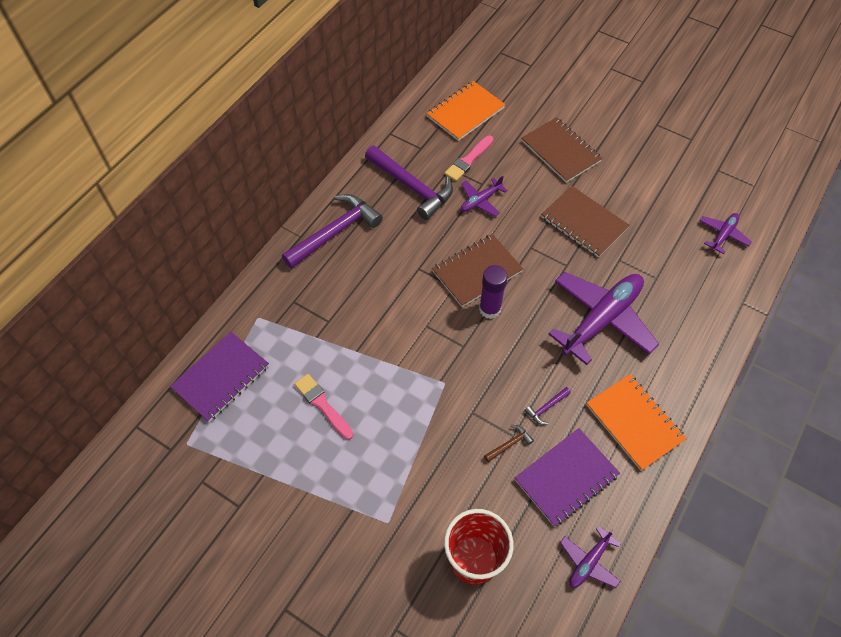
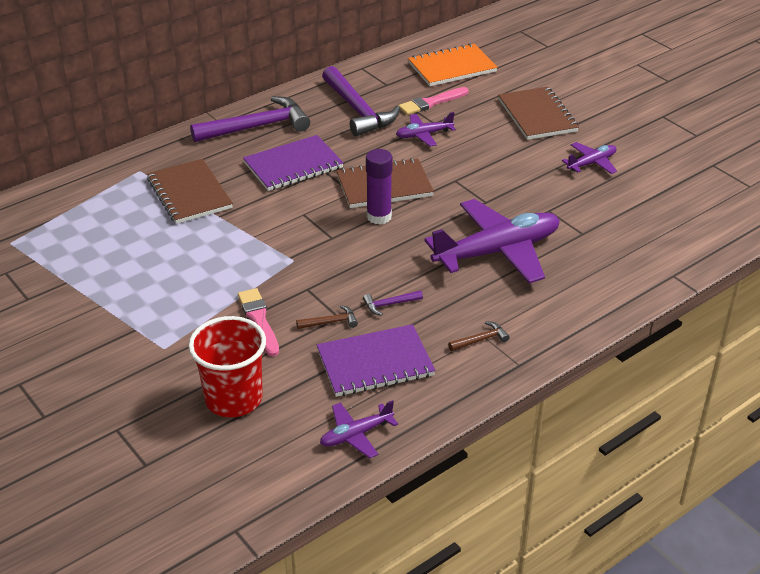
camera: 20 degrees right, 20 degrees down
(221, 377) = (75, 204): purple notebook -> purple notebook (293, 165)
(323, 405) = (158, 247): pink brush -> pink brush (259, 320)
(584, 223) = (527, 174): brown notebook -> brown notebook (189, 193)
(634, 422) = (481, 340): orange notebook -> brown hammer
(723, 235) = (684, 217): purple plane -> purple plane (591, 163)

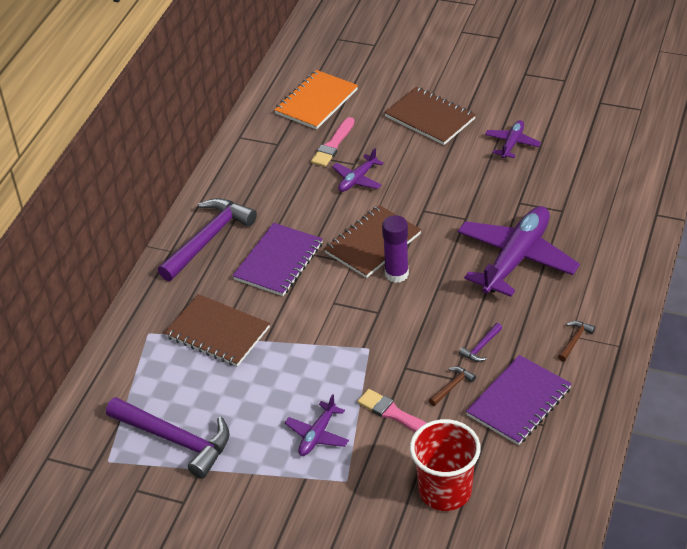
camera: 30 degrees left, 5 degrees up
(356, 435) = (562, 467): purple plane -> purple plane (317, 435)
(358, 110) = (279, 181): purple hammer -> purple hammer (176, 440)

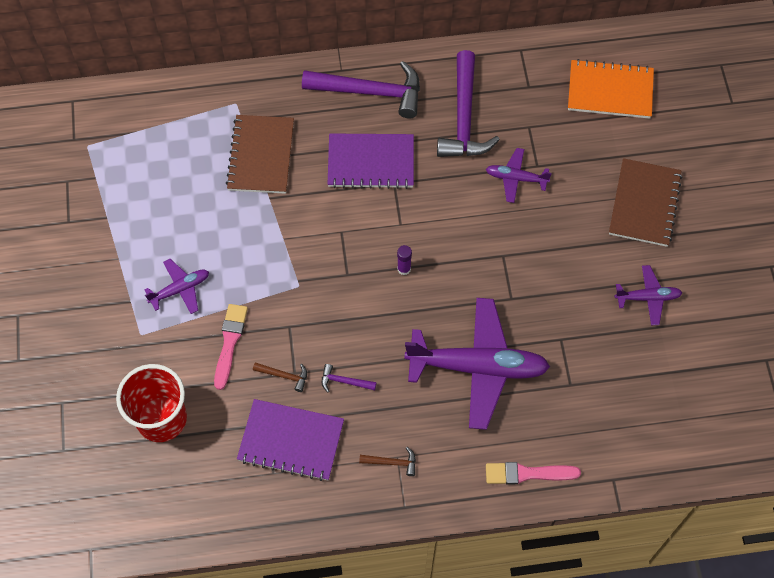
camera: 60 degrees right, 20 degrees up
(176, 440) = (129, 184): purple hammer -> purple hammer (464, 118)
(317, 435) = (180, 289): purple plane -> purple plane turned 150 degrees clockwise
(333, 145) = (554, 135): pink brush -> pink brush (527, 473)
(373, 243) = (434, 230): brown notebook -> none
(396, 274) = (404, 269): purple glue stick -> purple glue stick, size x0.55

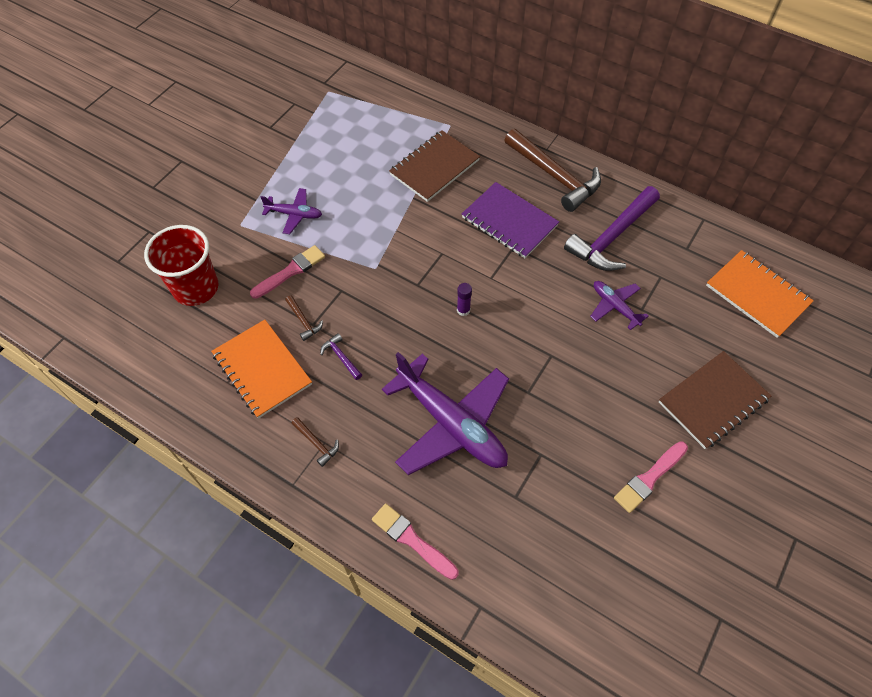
camera: 40 degrees right, 5 degrees down
(291, 441) = (262, 369): purple notebook -> orange notebook
(371, 92) = (554, 176): purple hammer -> brown hammer
(648, 297) = (649, 478): purple plane -> pink brush

